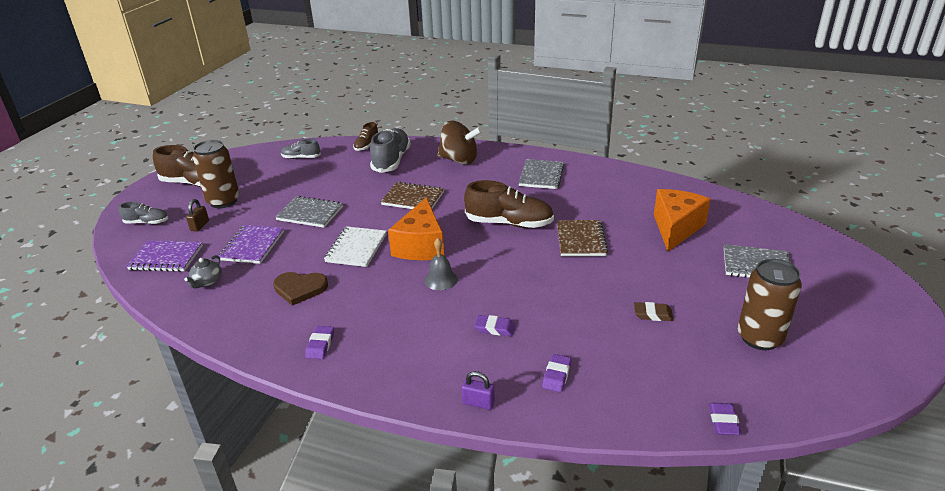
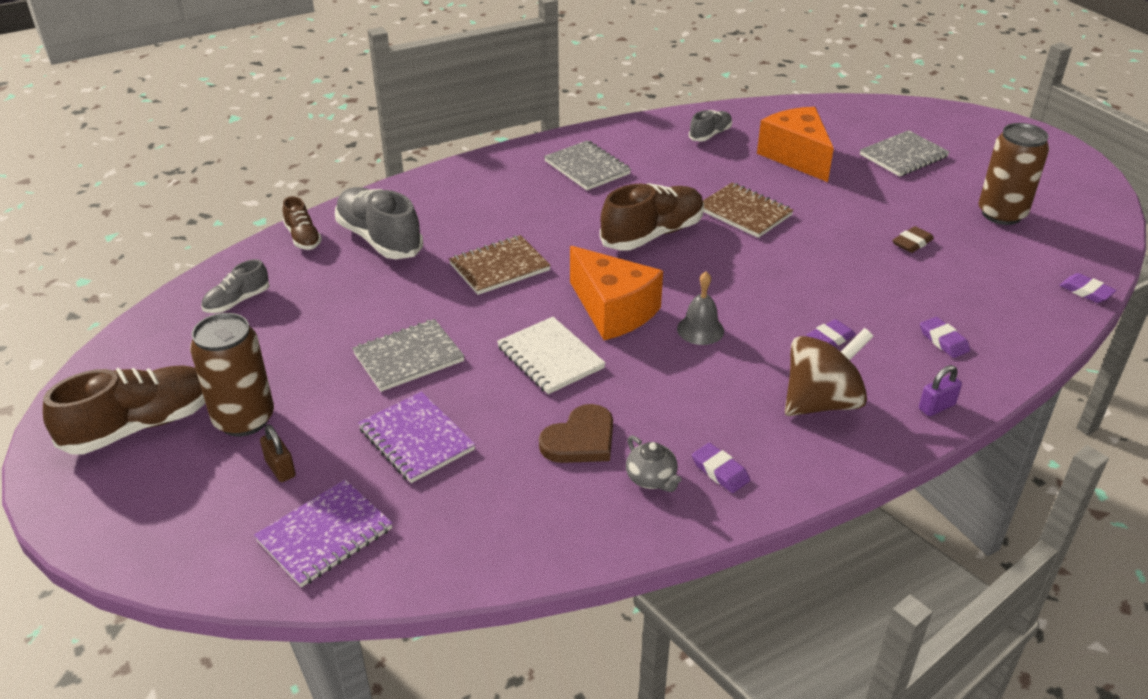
camera: 50 degrees left, 5 degrees up
(147, 222) = (179, 521): grey shoe -> grey shoe (710, 135)
(207, 282) = (452, 516): grey teapot -> grey teapot (652, 479)
(459, 160) = (463, 195): brown spinning top -> brown spinning top (821, 402)

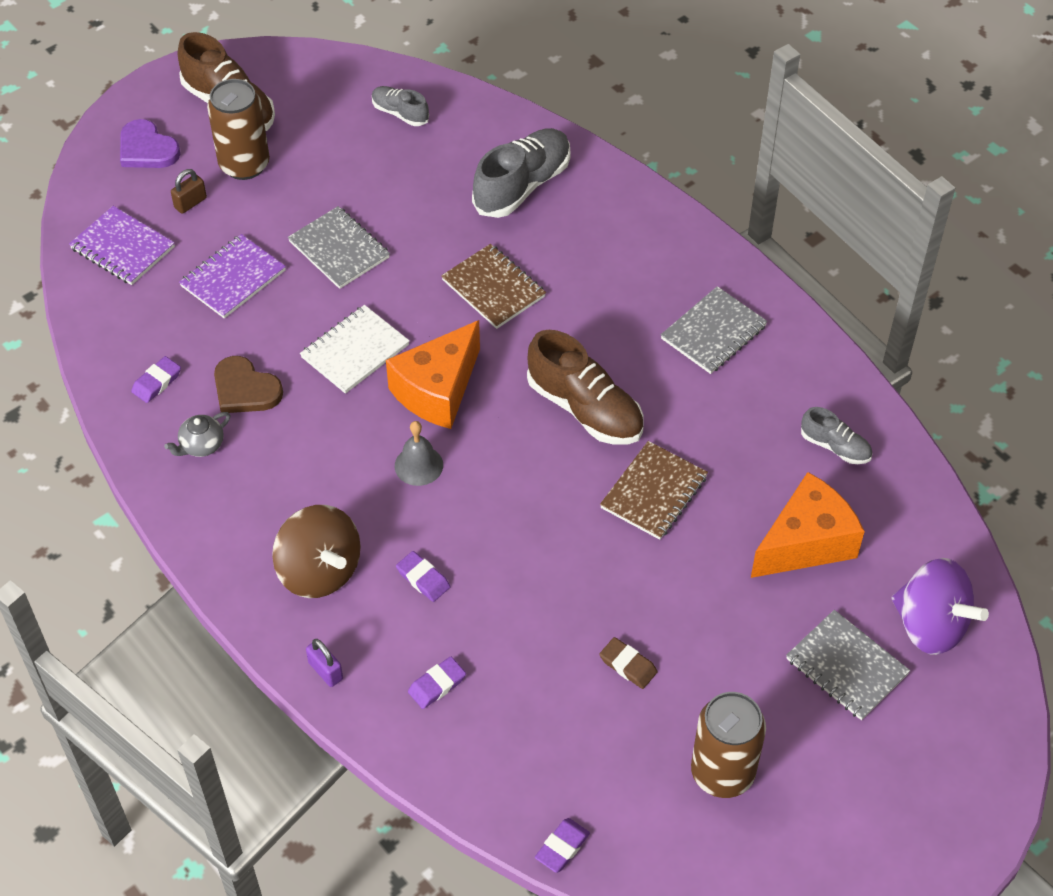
camera: 80 degrees right, 15 degrees up
(164, 504) = (147, 149): none -> purple heart
(303, 238) = (511, 129): brown shoe -> none
(720, 471) = (215, 494): purple eraser -> purple eraser (157, 382)
(866, 123) = (930, 625): none -> purple spinning top

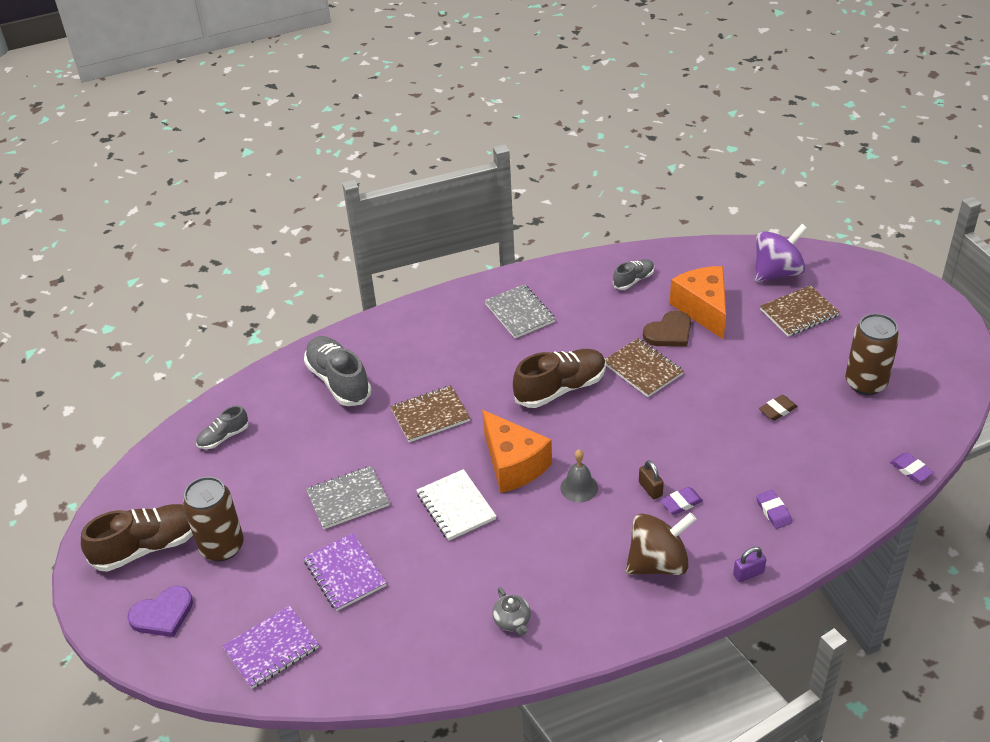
camera: 70 degrees left, 10 degrees down
(157, 382) = (434, 643): purple eraser -> none
(190, 203) = (245, 591): brown padlock -> brown padlock (650, 489)
(245, 389) = (466, 583): brown heart -> brown heart (669, 332)
(846, 667) = (799, 313): grey notebook -> brown notebook

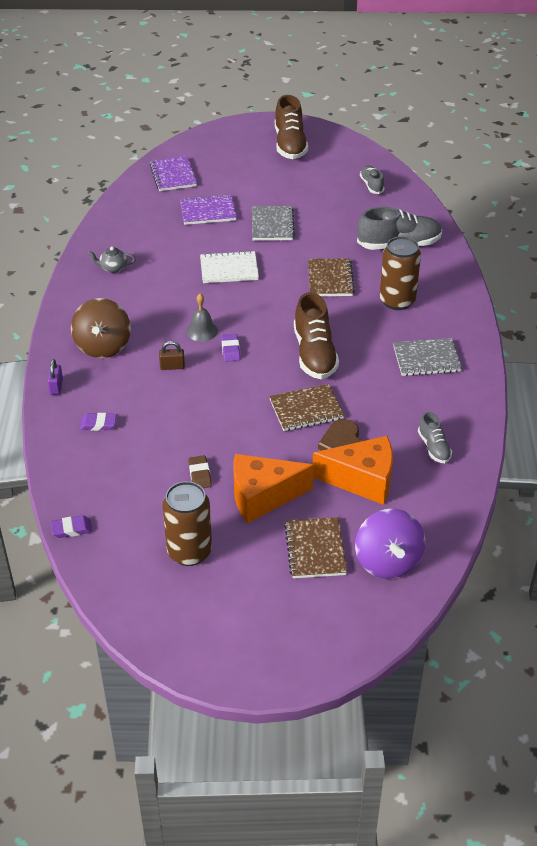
camera: 110 degrees right, 0 degrees up
(163, 614) = (231, 143): purple heart -> none
(222, 546) = (268, 170): brown can -> brown can (397, 301)
(513, 464) = (249, 306): orange cheese -> orange cheese (262, 496)
(681, 503) = (146, 378): purple eraser -> purple eraser (230, 350)

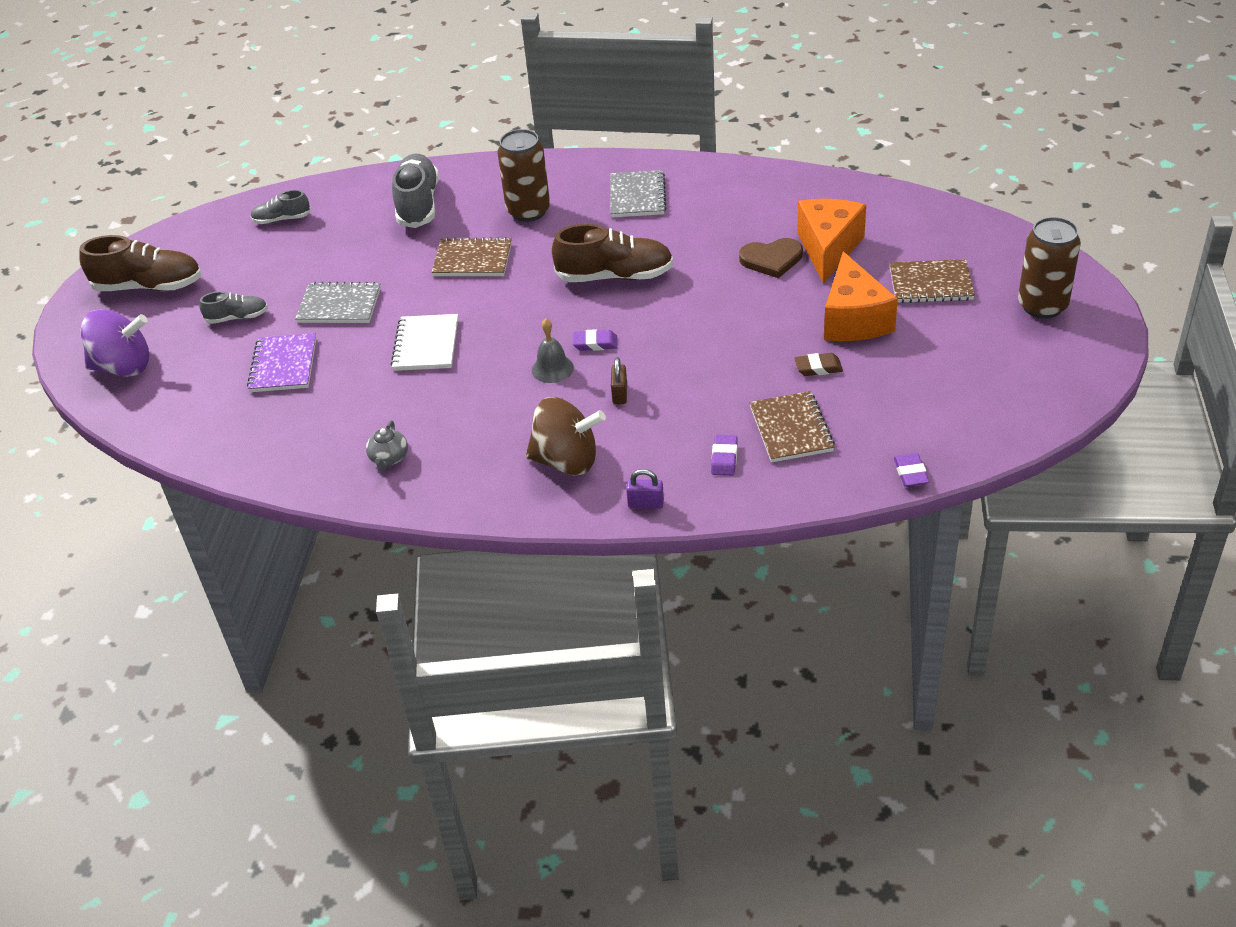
camera: 80 degrees left, 0 degrees up
(173, 175) = (174, 402): purple notebook -> none
(189, 552) = (941, 374): brown can -> brown can (1042, 306)
(306, 409) = (713, 285): brown notebook -> brown notebook (791, 429)
(387, 561) = (944, 238): purple spinning top -> purple spinning top (124, 367)
(434, 447) = (780, 200): grey shoe -> grey shoe (237, 317)

